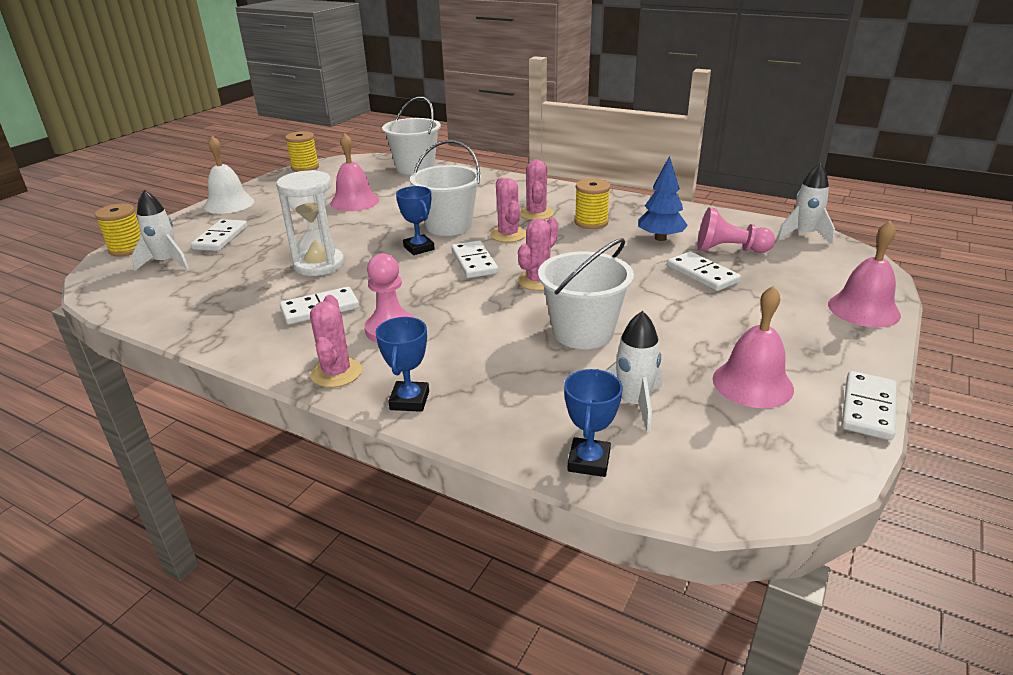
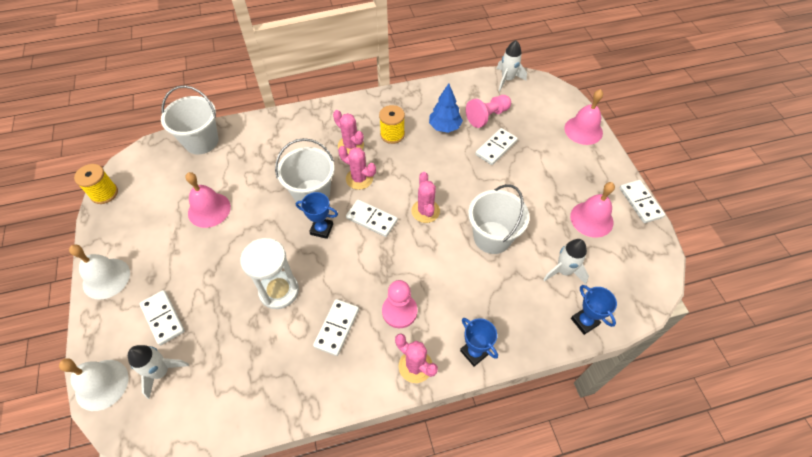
camera: 45 degrees left, 25 degrees up
(127, 249) = (102, 384): yellow spool -> white bell
(702, 274) = (496, 148): white domino -> white domino turned 60 degrees counterclockwise

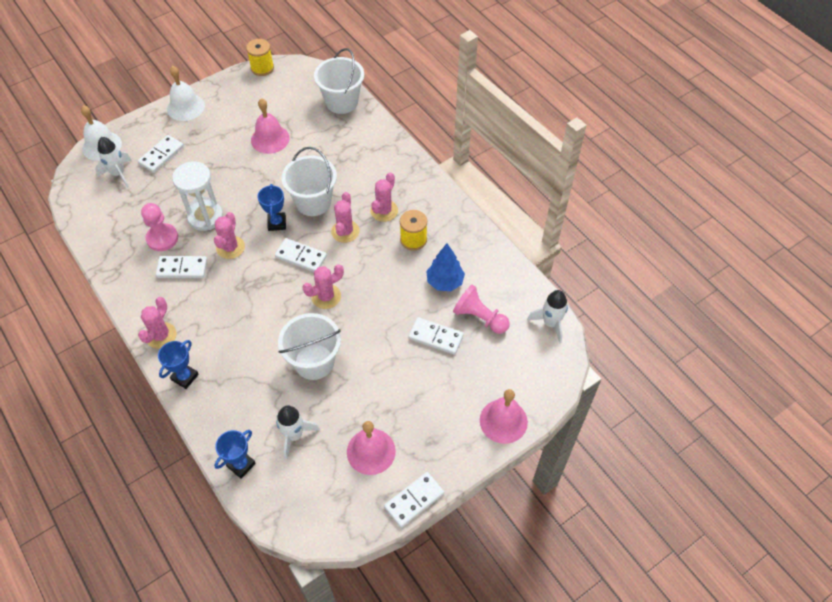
camera: 70 degrees right, 0 degrees up
(331, 276) = (230, 247): none -> pink cactus
(371, 219) = (301, 257): white domino -> white domino turned 75 degrees counterclockwise
(399, 311) = (210, 308): pink pawn -> pink pawn (162, 238)

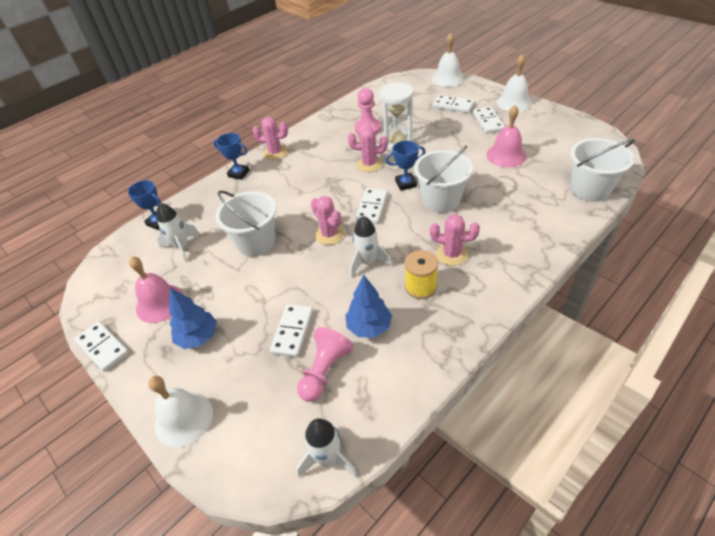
camera: 85 degrees right, 10 degrees down
(118, 174) = (423, 93): white rocket -> white rocket (367, 262)
(182, 268) = (340, 146): white domino -> white domino (487, 122)
(262, 68) = (595, 129): yellow spool -> none
(345, 231) = (412, 230): pink cactus -> none
(423, 413) = (198, 337): none -> blue tree
(503, 421) = (184, 419): pink bell -> white bell

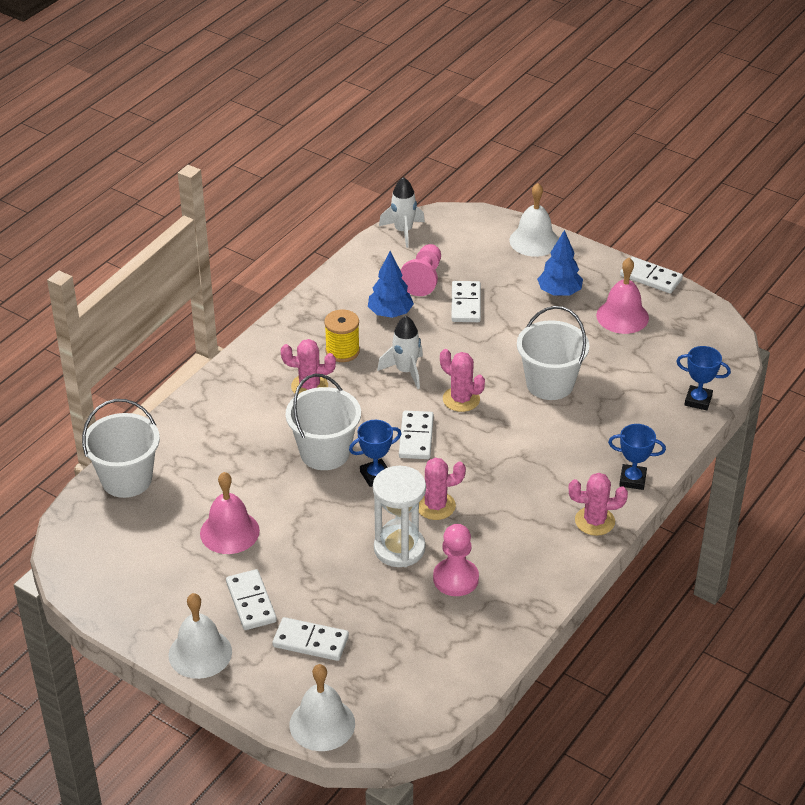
camera: 165 degrees right, 5 degrees down
(182, 247) = (641, 373): white rocket -> none

